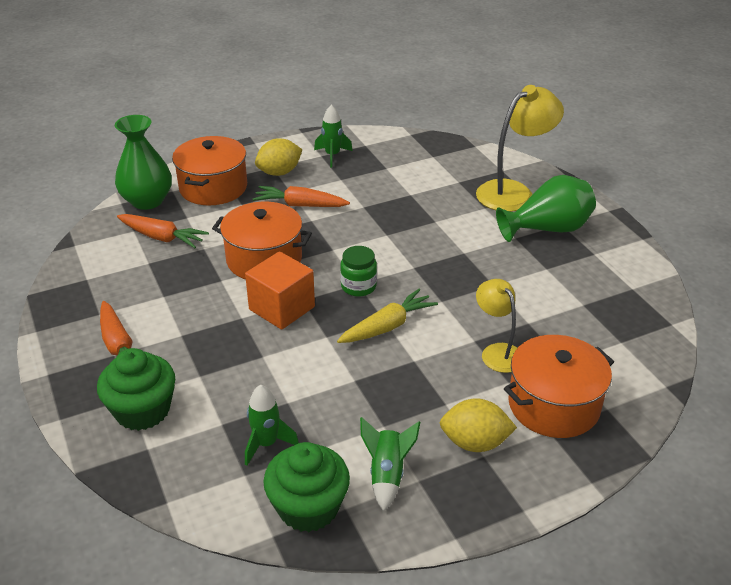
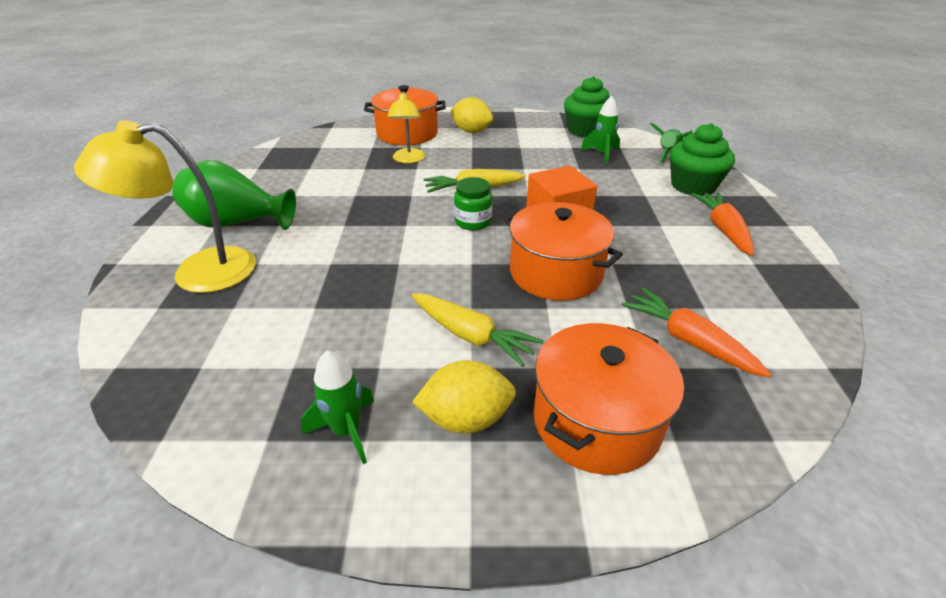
camera: 155 degrees left, 0 degrees up
(147, 201) = (722, 427): green vase -> none
(300, 205) = (471, 336): orange carrot -> yellow carrot
(387, 474) = (533, 132): green rocket -> green rocket (667, 154)

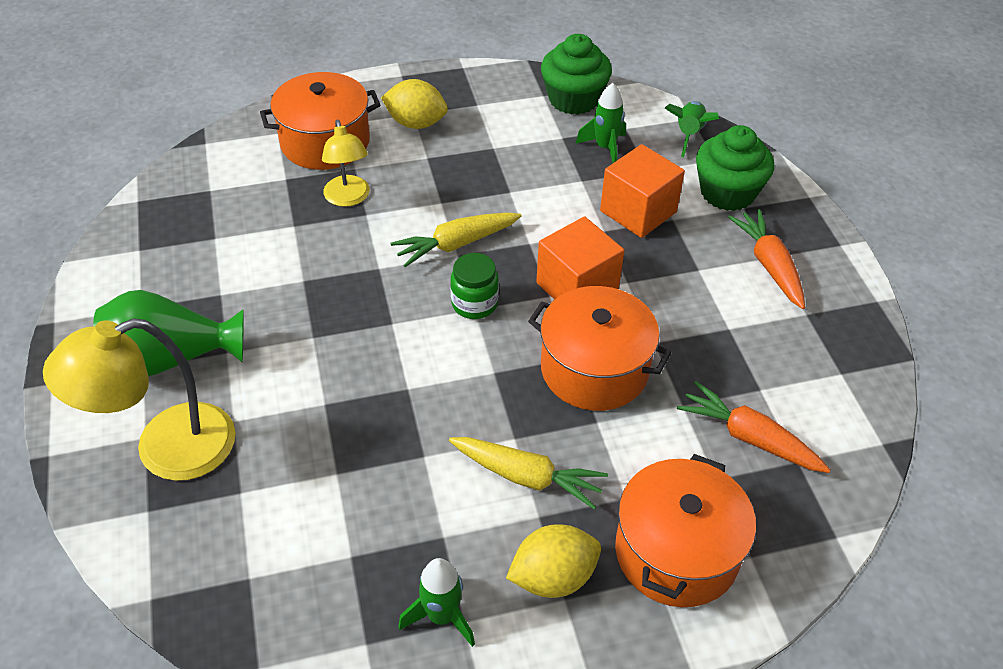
camera: 15 degrees left, 10 degrees up
(618, 188) = (638, 211): none -> orange cube

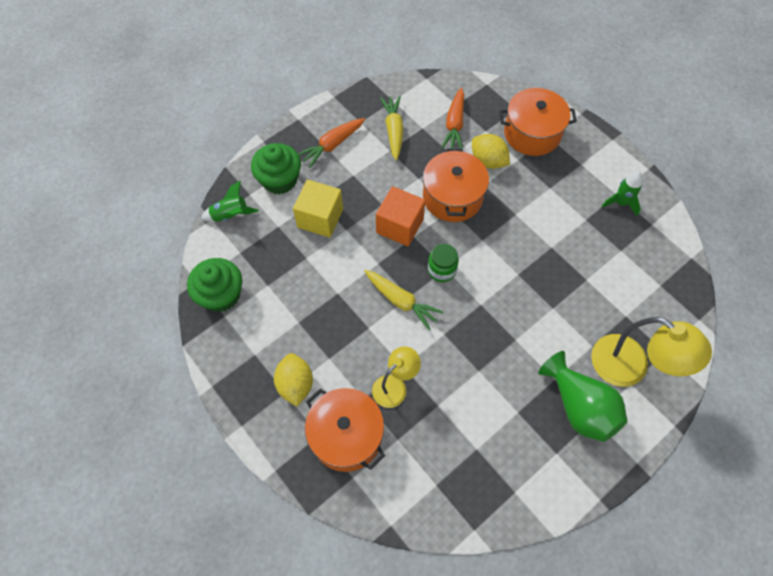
camera: 115 degrees left, 15 degrees up
(527, 477) = (533, 200): yellow carrot -> yellow carrot (394, 131)
(553, 577) = (575, 171): yellow lemon -> yellow lemon (488, 161)
(605, 148) = (267, 256): green rocket -> none
(638, 211) = (320, 218): orange cube -> yellow cube

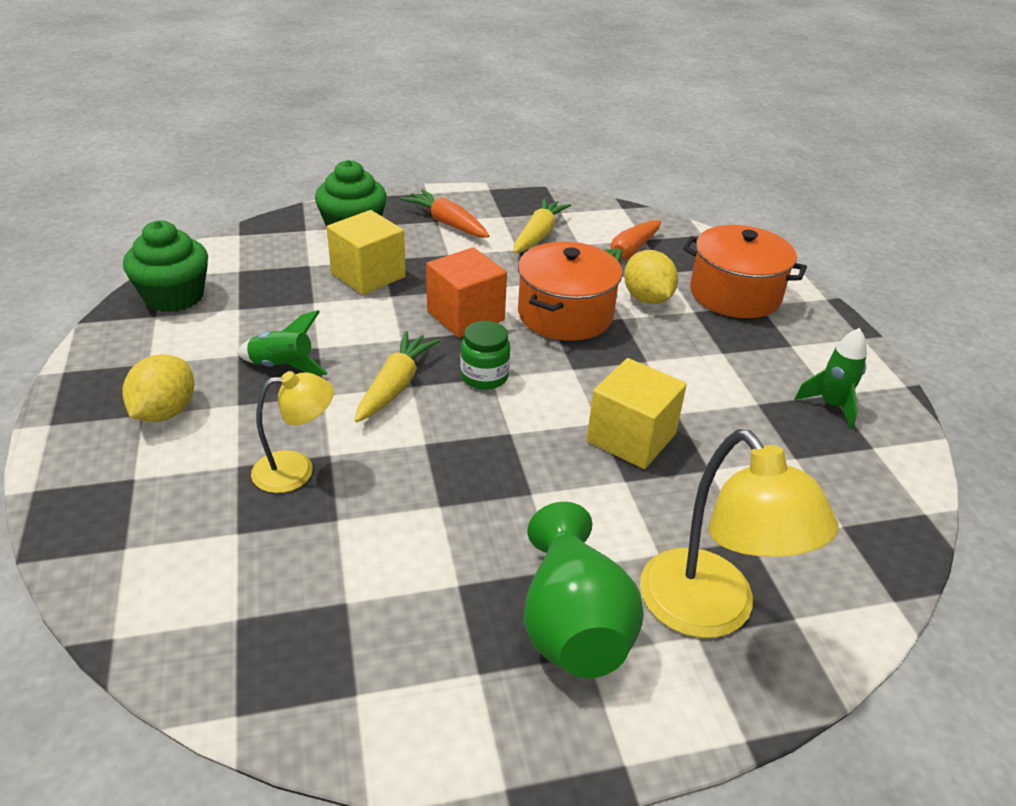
camera: 25 degrees right, 25 degrees down
(231, 215) = (264, 238): green rocket -> green rocket (283, 367)
(332, 145) = (447, 223): orange carrot -> orange carrot turned 60 degrees clockwise
(346, 436) = (170, 495): orange pot -> none
(401, 301) = (395, 386): yellow carrot -> yellow carrot turned 135 degrees counterclockwise
(540, 277) = (631, 438): none -> yellow cube

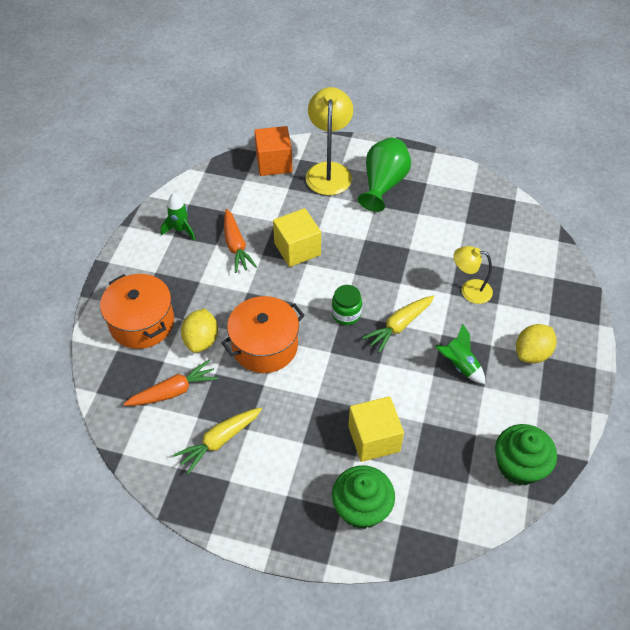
camera: 150 degrees left, 15 degrees up
(447, 223) = (280, 487): orange carrot -> orange carrot (236, 246)
(465, 316) = (328, 369): orange cube -> orange cube (274, 163)

